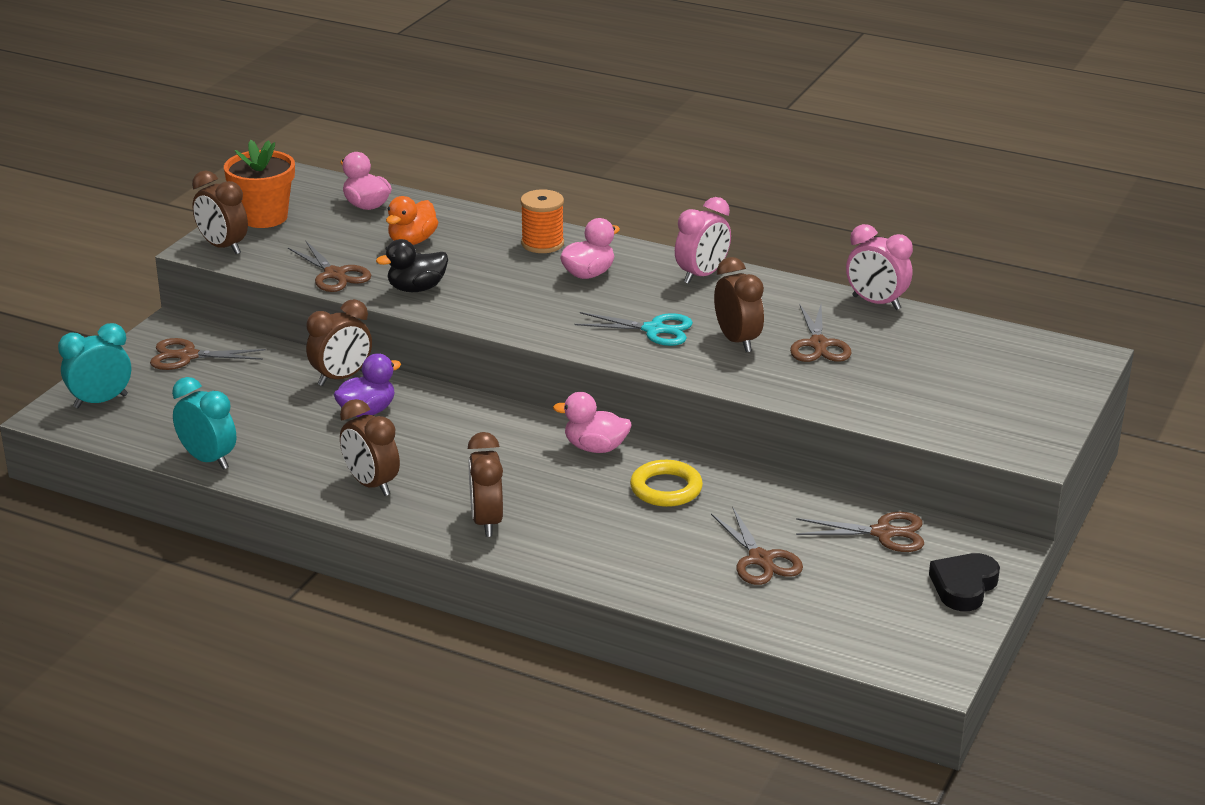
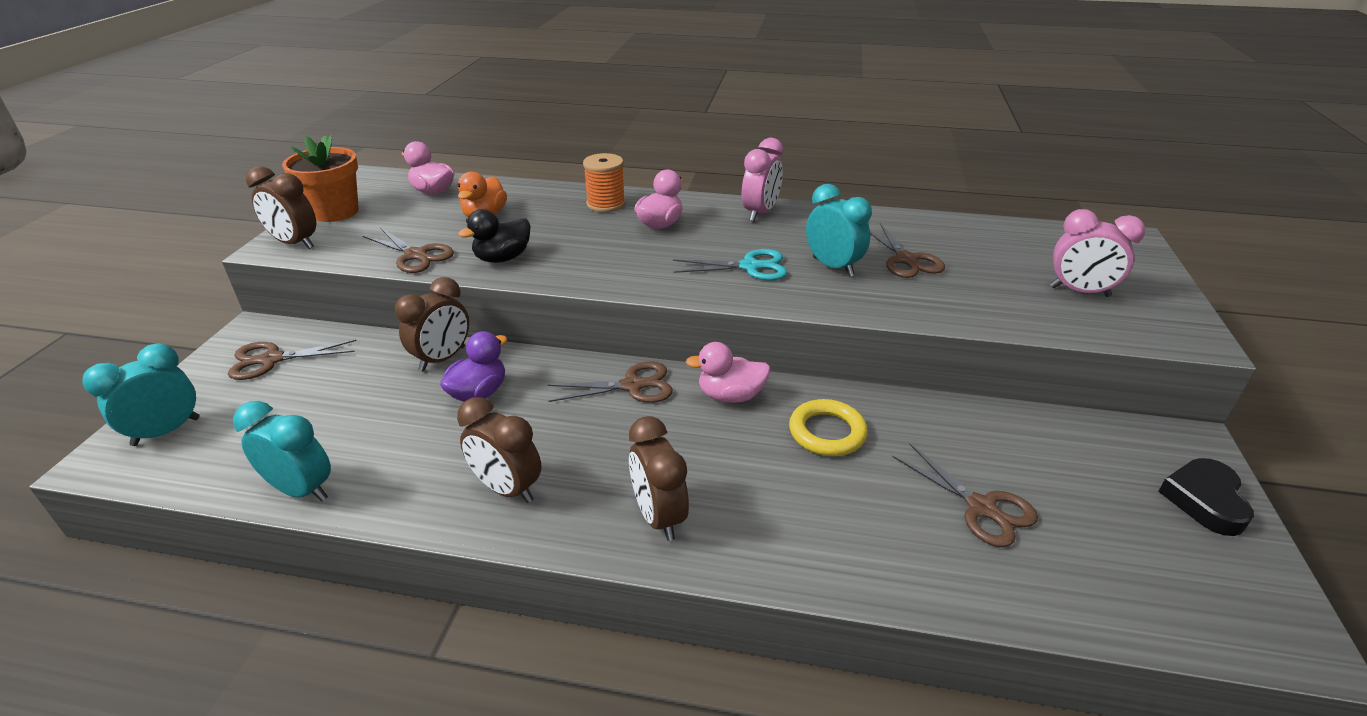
camera: 15 degrees left, 5 degrees up
(737, 341) = (832, 267): brown clock -> turquoise clock
(876, 303) = (922, 217): pink clock -> pink clock (1079, 291)
(883, 533) = (1070, 446): brown scissors -> brown scissors (632, 386)

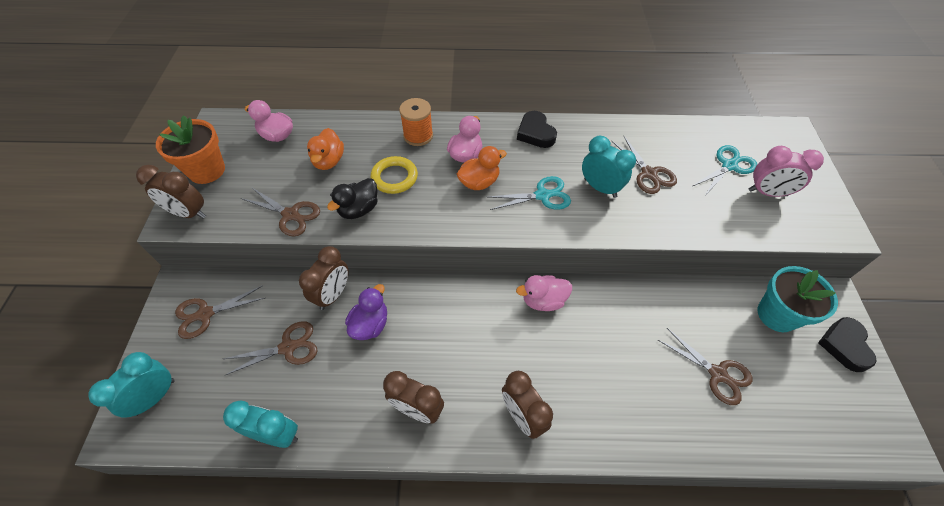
camera: 10 degrees left, 20 degrees up
(632, 386) = (475, 301): brown scissors -> brown scissors (287, 347)
(669, 248) = (479, 182): none -> orange duck
(760, 213) = (535, 133): pink clock -> black heart
(827, 432) = (613, 324): yellow ring -> yellow ring (394, 177)
(1026, 262) = (729, 166): none -> turquoise scissors
(1092, 451) = (777, 315): none -> turquoise flower pot

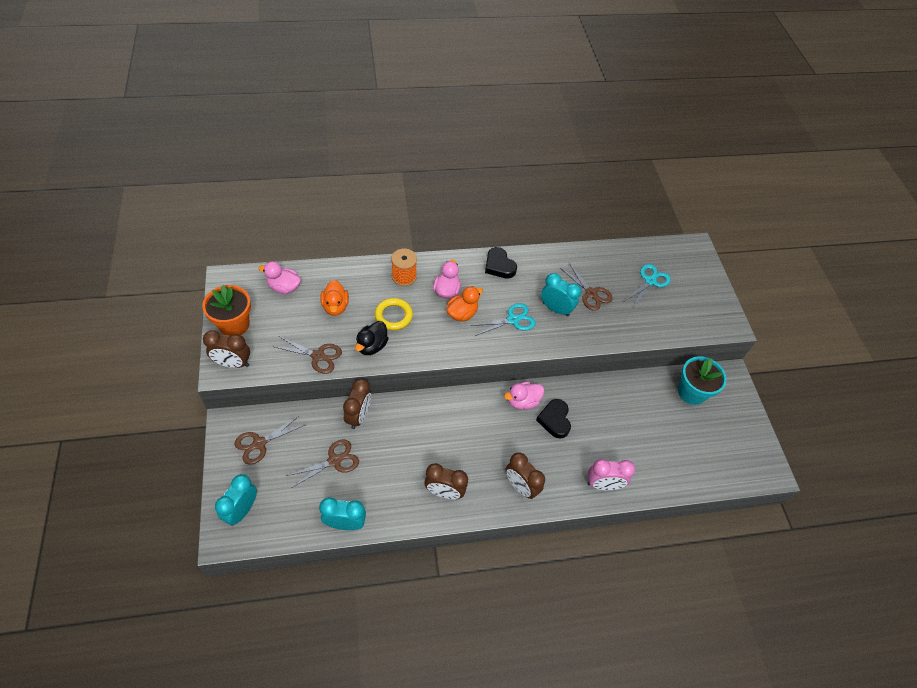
camera: 15 degrees left, 0 degrees up
(370, 324) = (394, 435): purple duck -> none
(717, 374) = (652, 440): brown scissors -> none
(767, 193) = (678, 301): pink clock -> pink clock (603, 484)
(844, 345) = (737, 409): black heart -> black heart (554, 420)

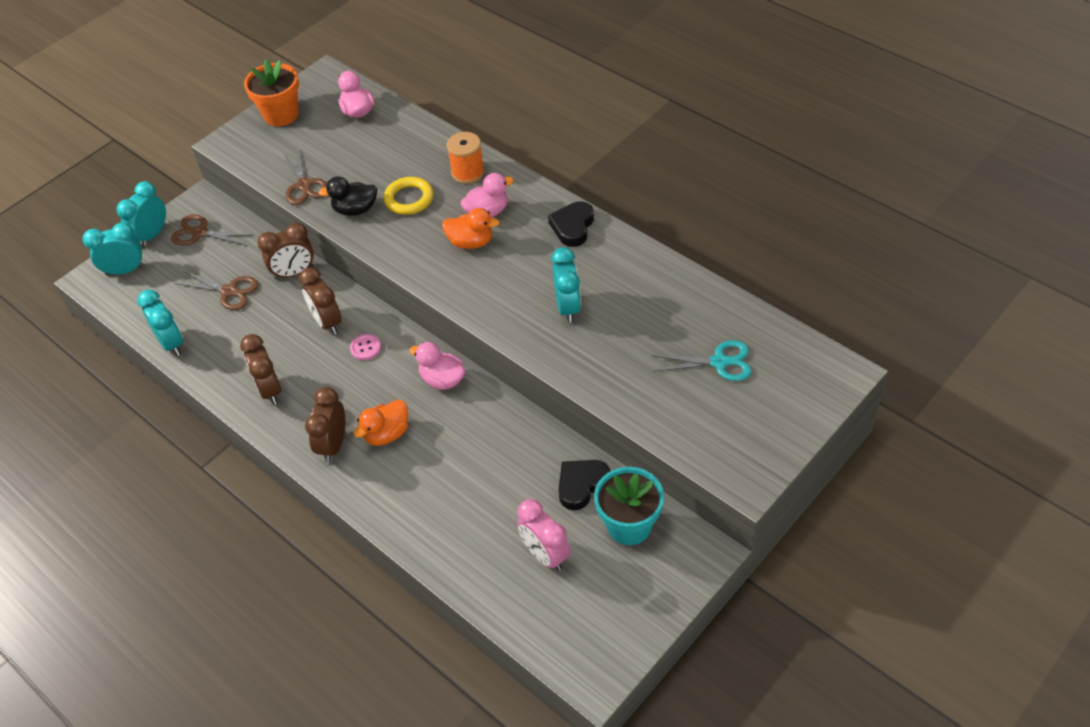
camera: 60 degrees right, 5 degrees down
(226, 473) = (152, 235): none -> turquoise clock
(233, 363) = (240, 144): brown clock -> brown clock (327, 322)
(335, 306) = (374, 156): orange duck -> orange duck (387, 434)
(461, 421) = (365, 348): none -> pink button
(513, 320) = (509, 284): turquoise scissors -> none
(554, 420) = (446, 421): black heart -> black heart (582, 485)
(591, 293) = (629, 322): brown scissors -> none
(603, 484) = (405, 514): pink clock -> pink clock (545, 555)

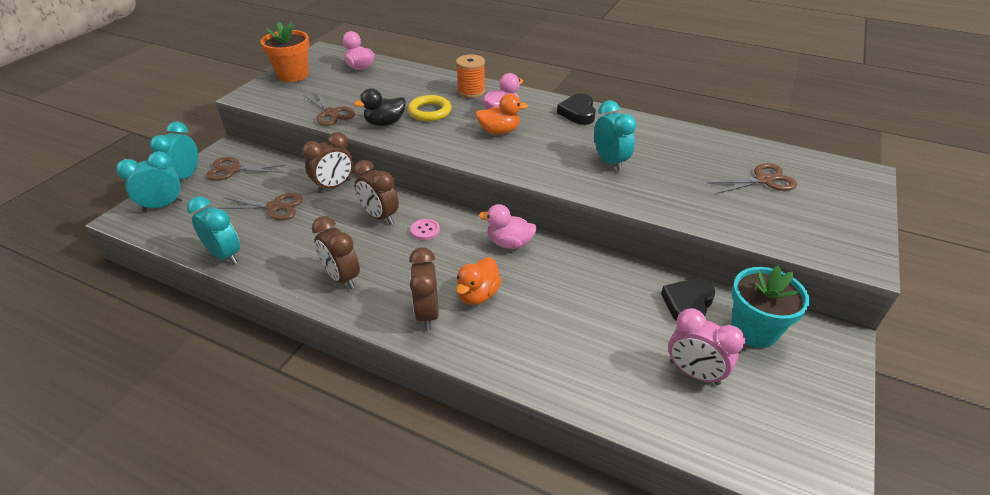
camera: 20 degrees left, 10 degrees down
(719, 362) = (763, 180): turquoise scissors -> brown scissors

